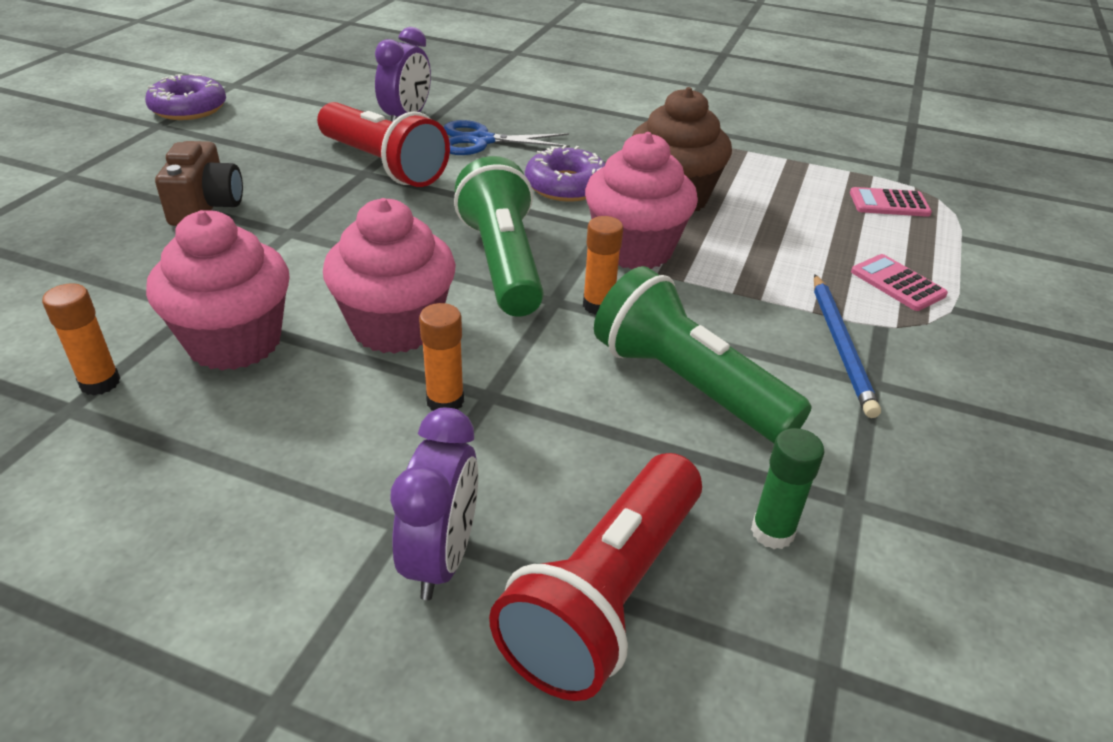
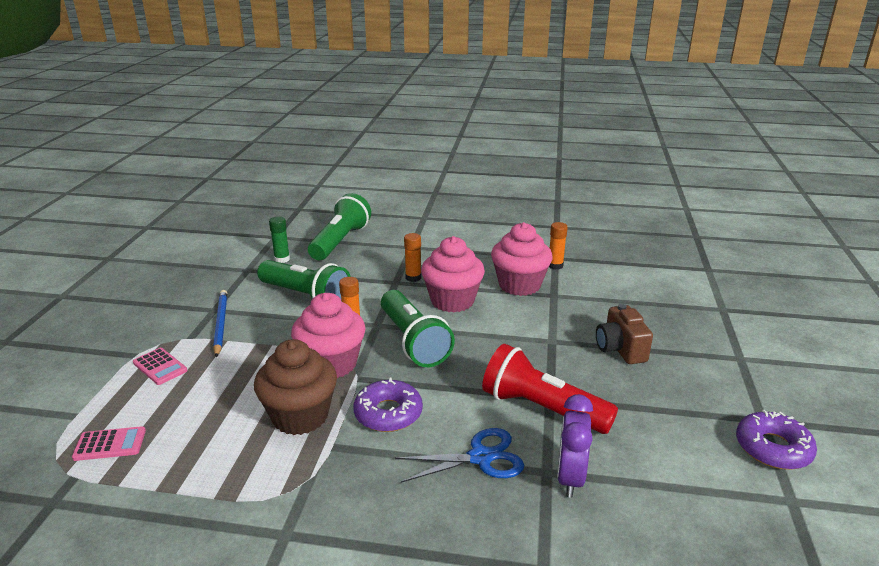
camera: 170 degrees right, 10 degrees down
(441, 558) = (394, 242): purple clock -> none
(605, 595) = (340, 241): red flashlight -> green flashlight

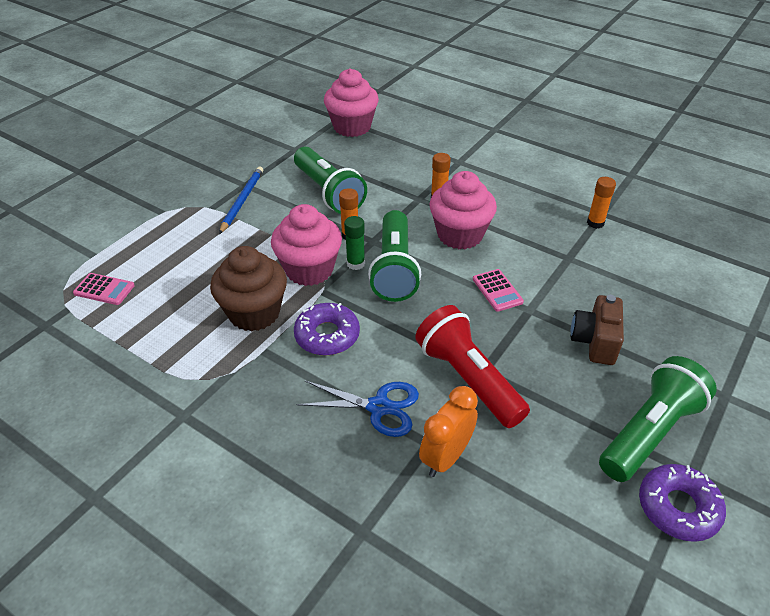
camera: 25 degrees right, 15 degrees up
(160, 367) = (174, 229): pink calculator -> pink calculator (497, 290)
(282, 259) = (331, 145): green glue stick -> green glue stick (355, 264)
(340, 241) = (395, 138): green flashlight -> green flashlight (649, 432)
(519, 285) = (540, 236): pink cupcake -> pink cupcake (352, 127)
(570, 477) = (446, 457): purple clock -> orange clock

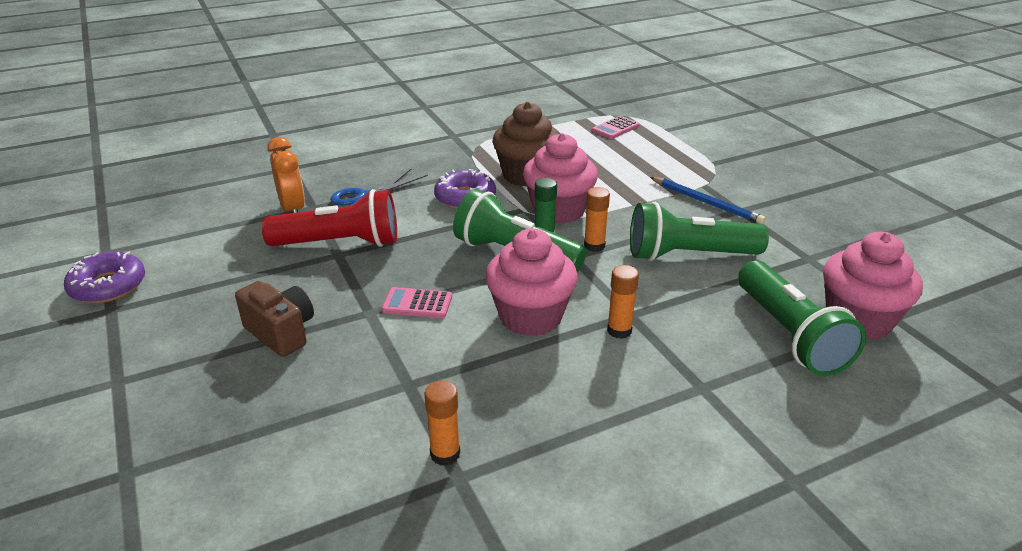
camera: 120 degrees right, 10 degrees down
(649, 432) = (167, 309): green flashlight -> green flashlight (789, 335)

